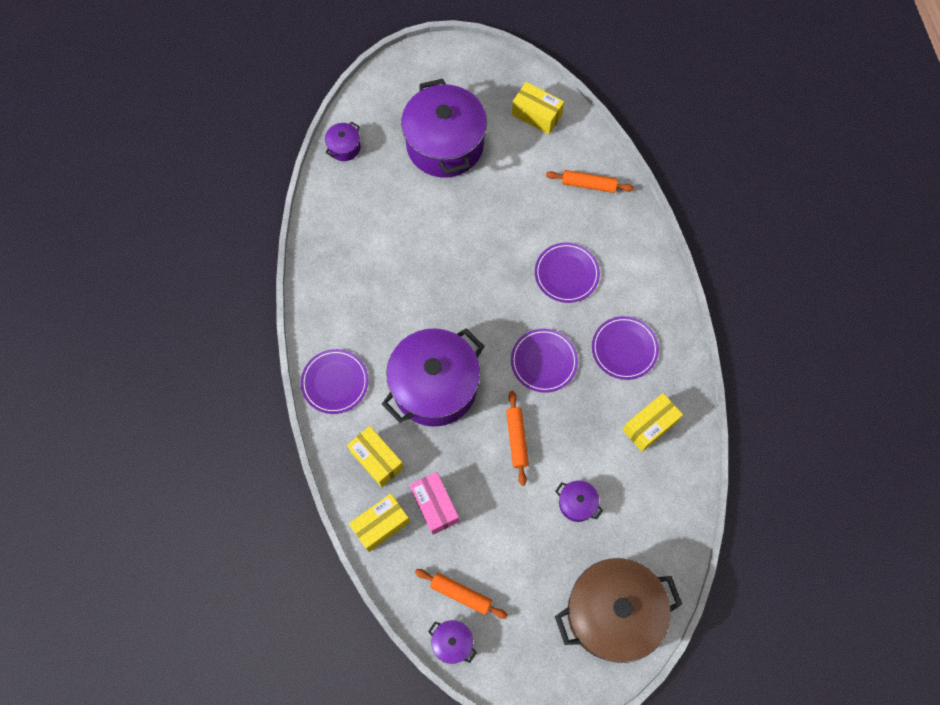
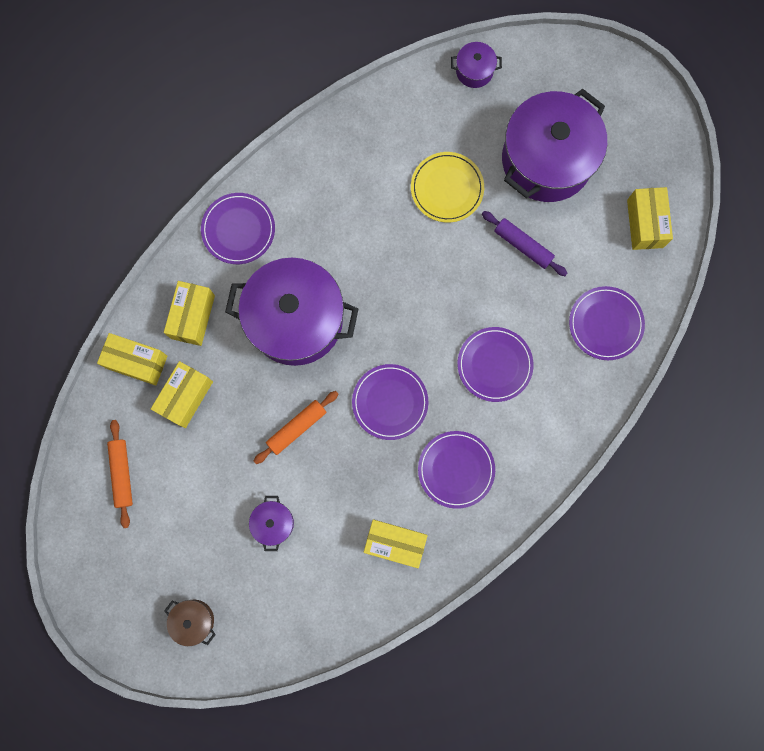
camera: 55 degrees right, 10 degrees up
(415, 220) = (447, 188): none -> yellow plate
(435, 505) = (185, 397): pink box -> yellow box
(452, 642) = (75, 495): purple pot -> none
(494, 200) = (523, 246): none -> purple rolling pin
(589, 185) = (605, 324): orange rolling pin -> purple plate
(612, 613) = (193, 620): brown pot -> brown pot, size x0.42

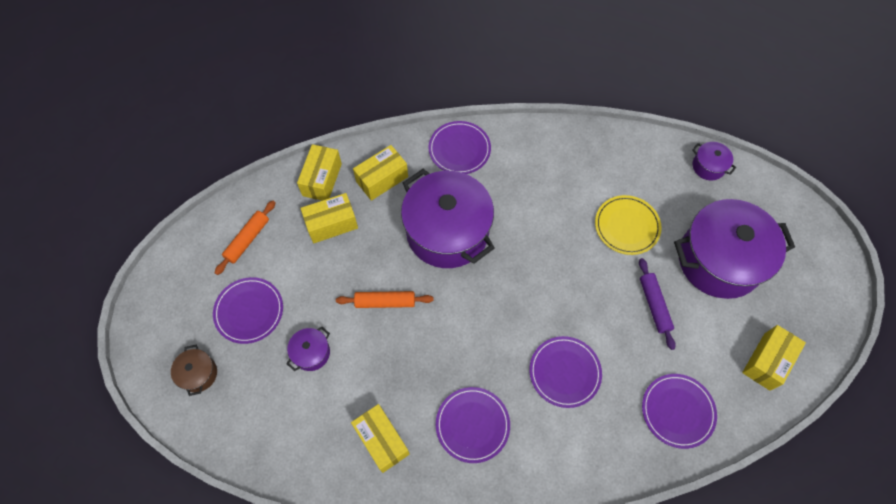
camera: 40 degrees right, 15 degrees down
(137, 362) = (322, 179): yellow box -> yellow box turned 45 degrees clockwise
(390, 402) = (465, 337): purple plate -> purple plate (249, 311)

